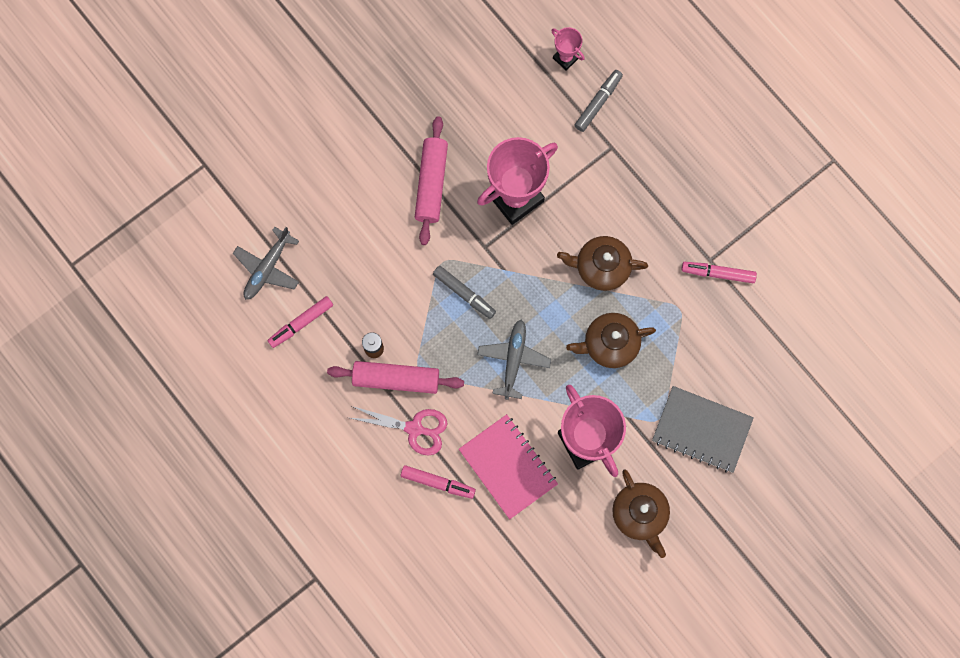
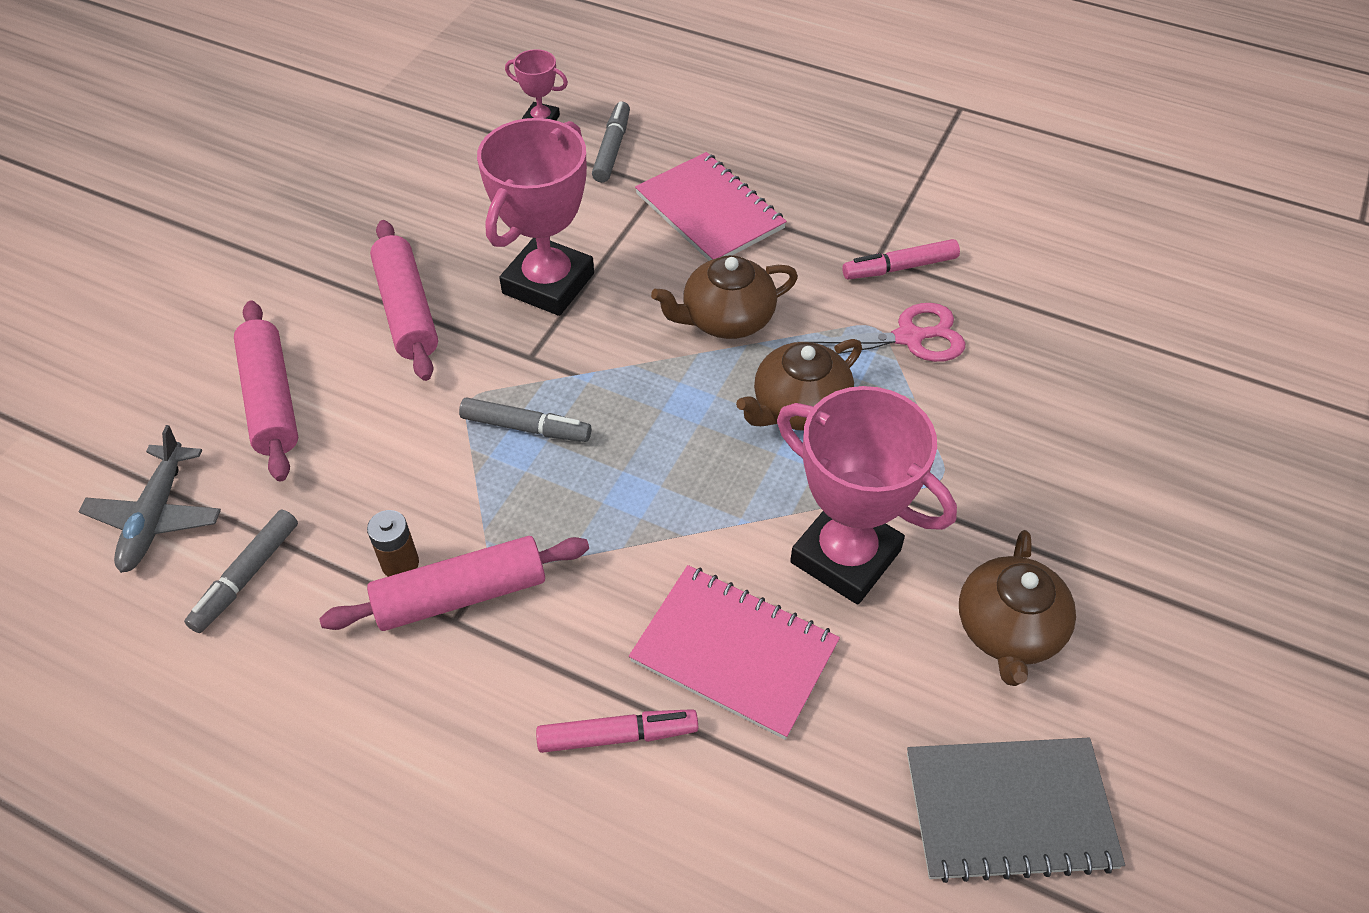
camera: 25 degrees left, 25 degrees down
(301, 323) = (246, 576): pink marker -> grey marker
(341, 217) = (271, 400): none -> pink rolling pin
(414, 429) = (530, 661): pink scissors -> pink scissors (909, 337)
(513, 360) = (656, 487): grey plane -> none
(632, 181) = (710, 211): none -> pink notebook
(640, 514) = (1008, 630): brown teapot -> brown teapot turned 60 degrees clockwise
(701, 430) = (1018, 465): grey notebook -> grey notebook (1009, 810)

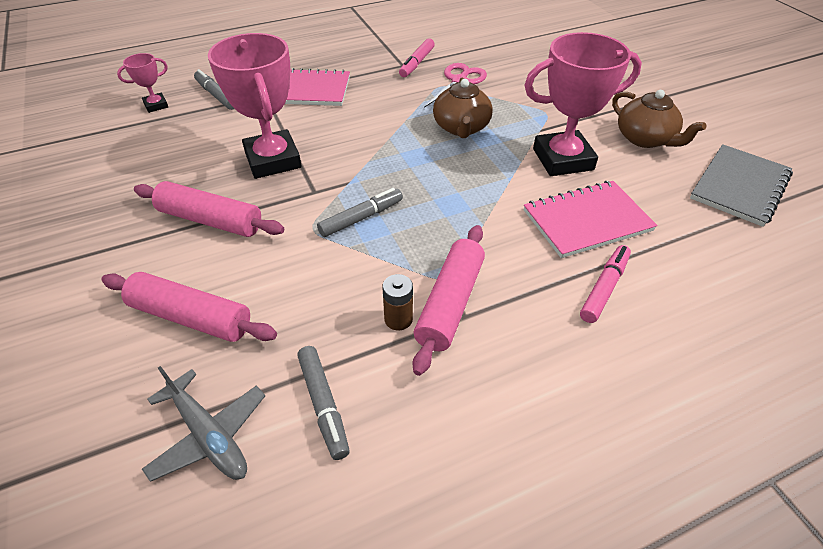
camera: 50 degrees left, 5 degrees down
(726, 319) = (380, 120): brown teapot -> none

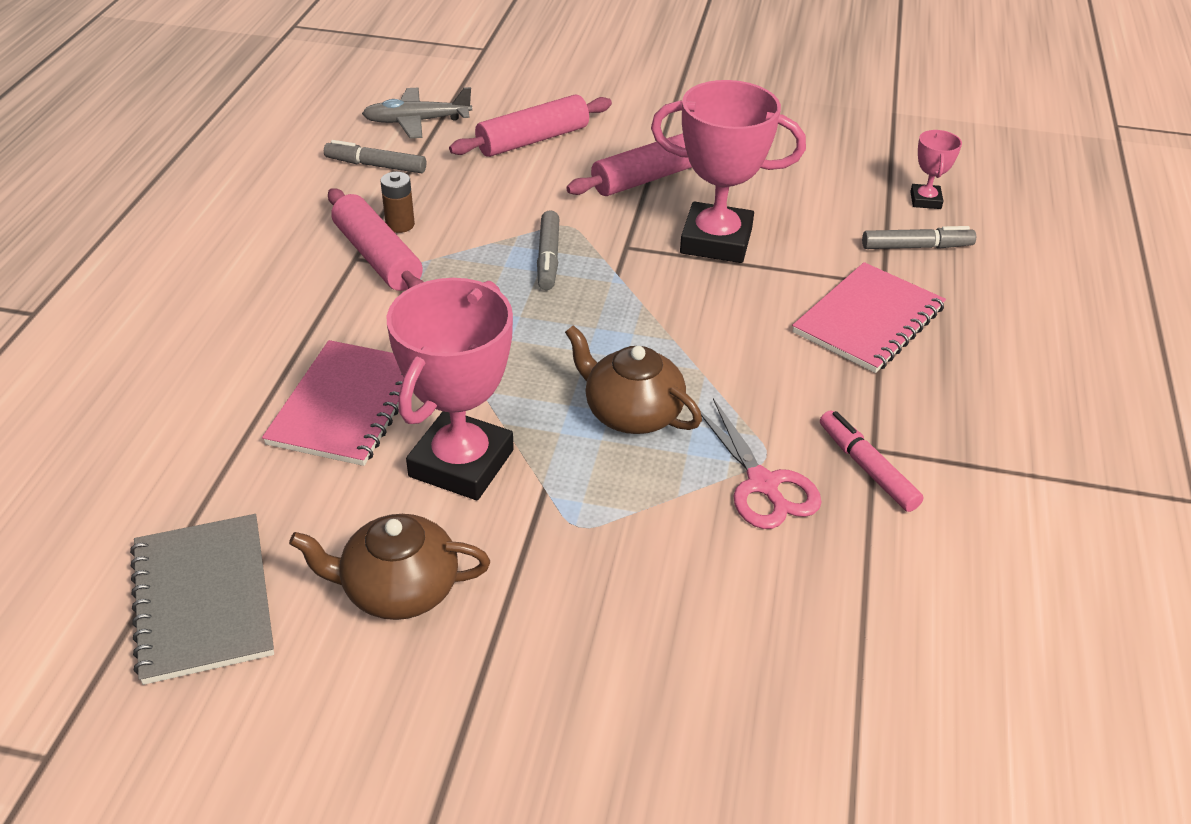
camera: 125 degrees right, 5 degrees down
(604, 288) = (264, 353): pink marker -> none

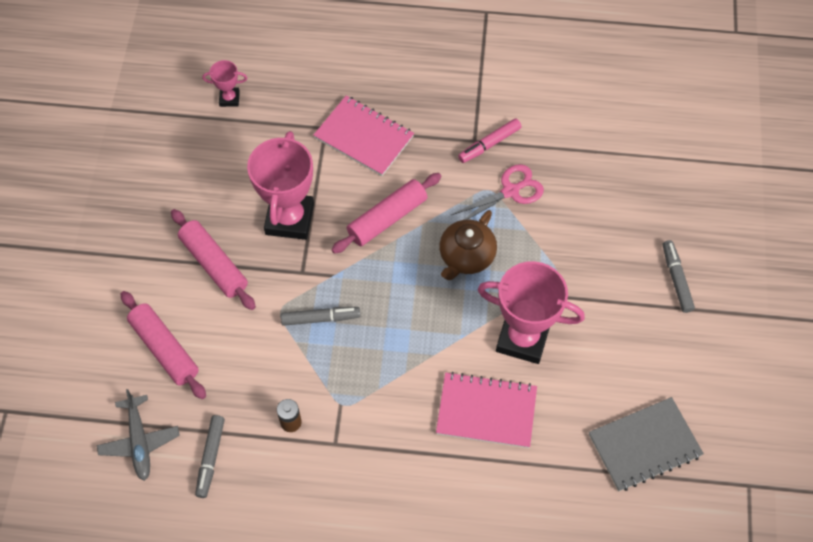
camera: 95 degrees left, 20 degrees up
(377, 257) = (332, 429): pink rolling pin -> pink rolling pin (387, 218)
(398, 589) = (617, 352): brown teapot -> none
(916, 247) = (284, 108): grey marker -> grey marker (676, 279)

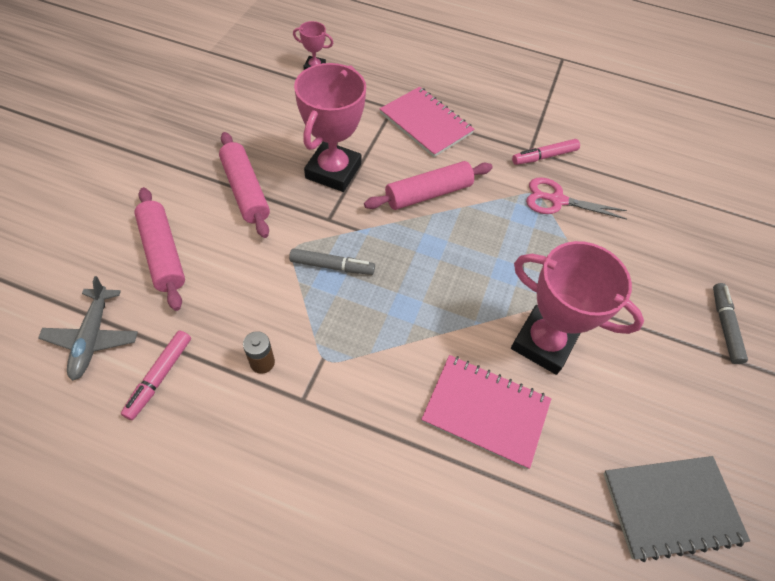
camera: 10 degrees right, 5 degrees down
(211, 458) = (160, 377): grey marker -> pink marker
(466, 256) = (499, 247): brown teapot -> none
(510, 191) = (557, 200): pink scissors -> pink scissors turned 150 degrees counterclockwise

